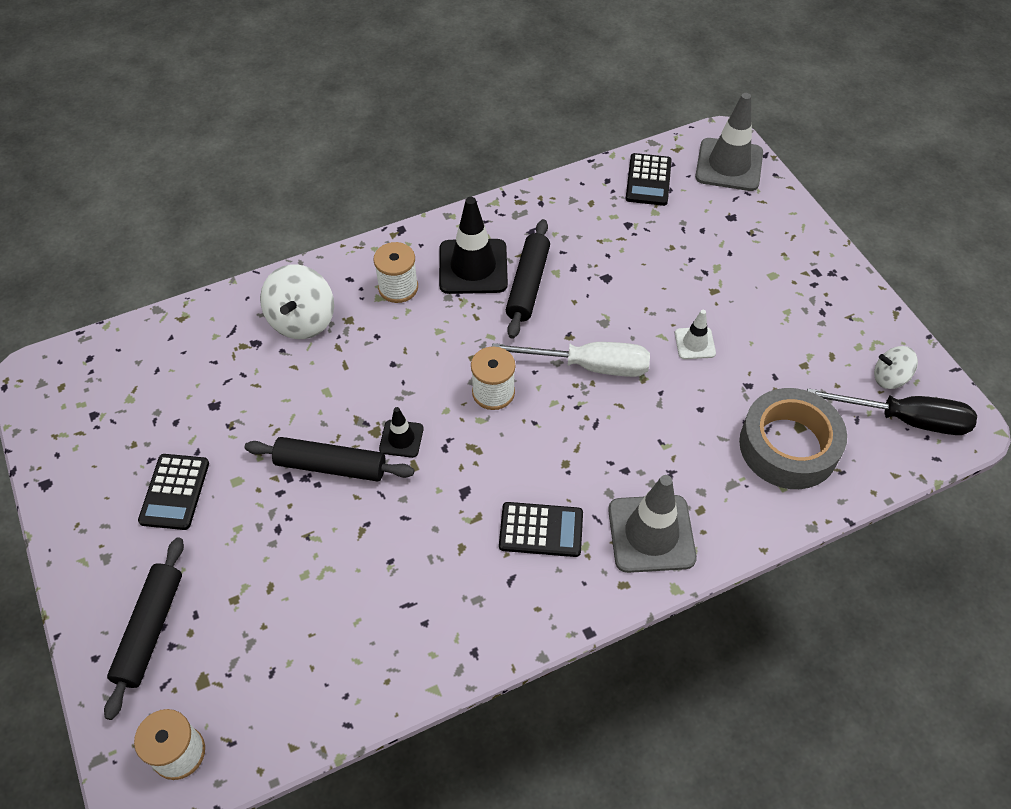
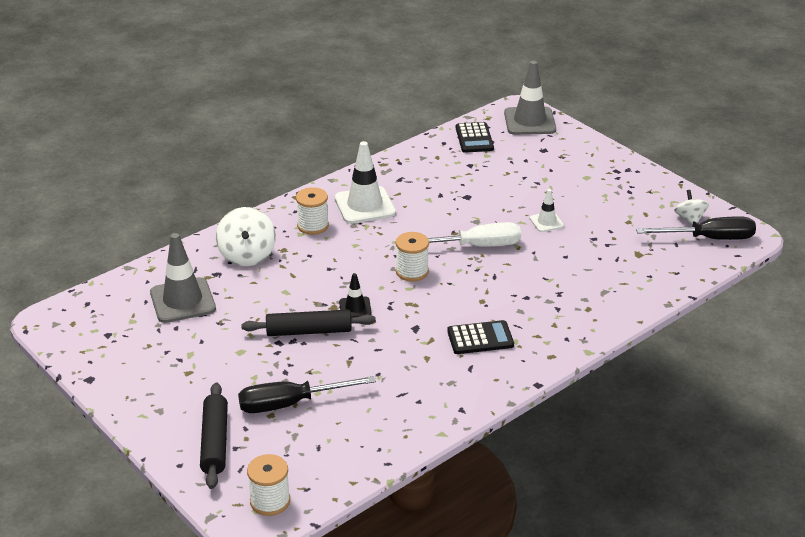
camera: 15 degrees left, 20 degrees down
(175, 492) = (195, 366): black calculator -> none
(264, 587) = (290, 404): none -> black screwdriver
(473, 267) = (365, 205): black traffic cone -> white traffic cone
(528, 285) = (410, 209): black rolling pin -> none
(651, 534) = (559, 327): grey traffic cone -> grey traffic cone (182, 301)
(788, 446) = (635, 265): grey tape -> none
(890, 378) = (690, 219): white spinning top -> white spinning top turned 90 degrees clockwise

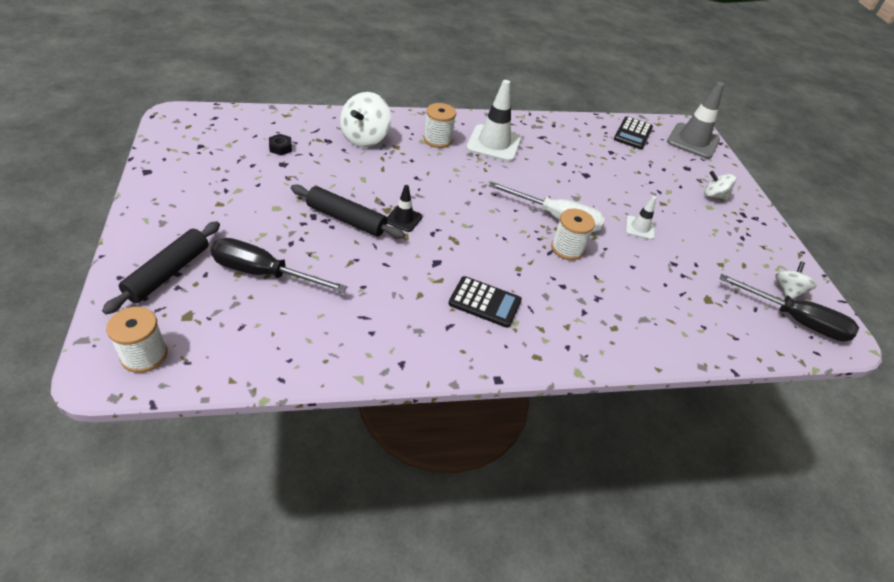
camera: 25 degrees right, 10 degrees up
(182, 301) = (280, 148): grey traffic cone -> black nut
(412, 272) = (481, 213): white spool -> white spool (567, 249)
(583, 165) = (714, 195): none -> white spinning top

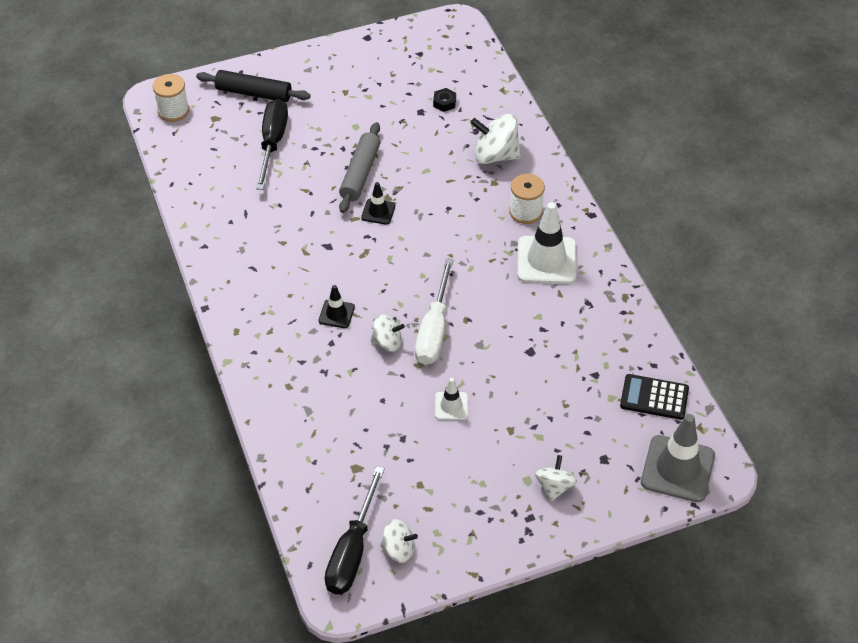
camera: 85 degrees right, 5 degrees up
(346, 219) = (360, 173): black rolling pin -> grey rolling pin
(485, 302) = (288, 287): black calculator -> none
(527, 274) = (336, 314): none -> black traffic cone
(567, 249) = (387, 342): white spool -> white spinning top

